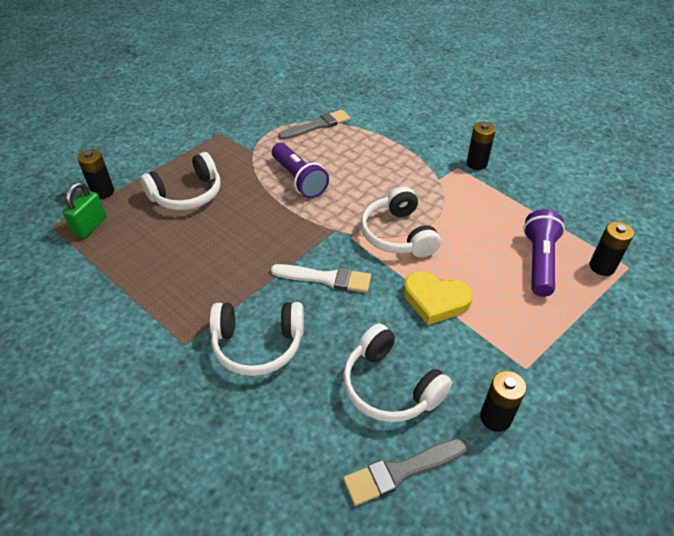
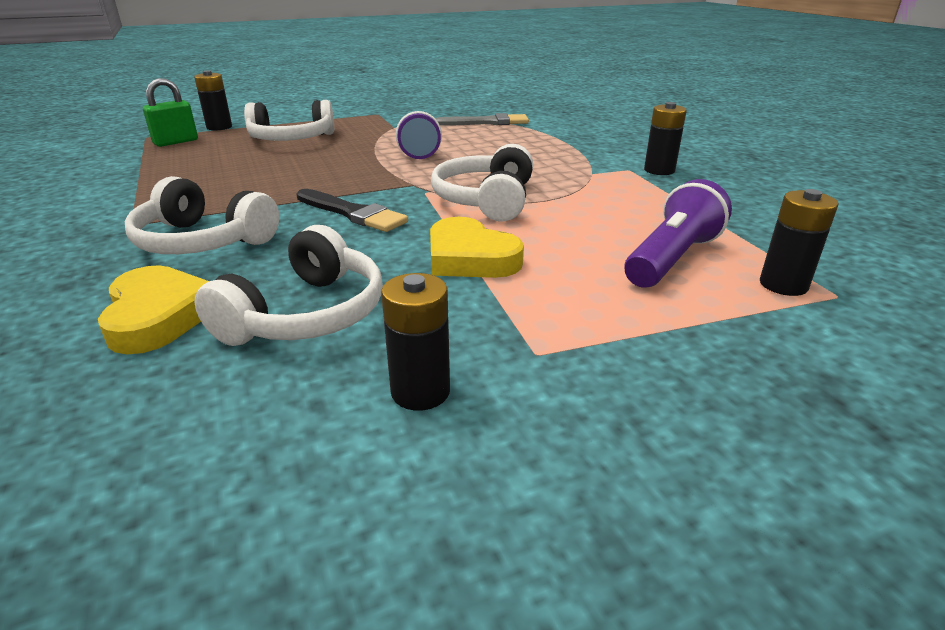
camera: 25 degrees right, 15 degrees down
(309, 422) = (159, 316): none -> yellow heart
(326, 278) = (352, 213): white brush -> black brush
(390, 386) = (306, 314): white headphones -> white headphones turned 135 degrees counterclockwise
(401, 471) = (200, 402): grey brush -> none

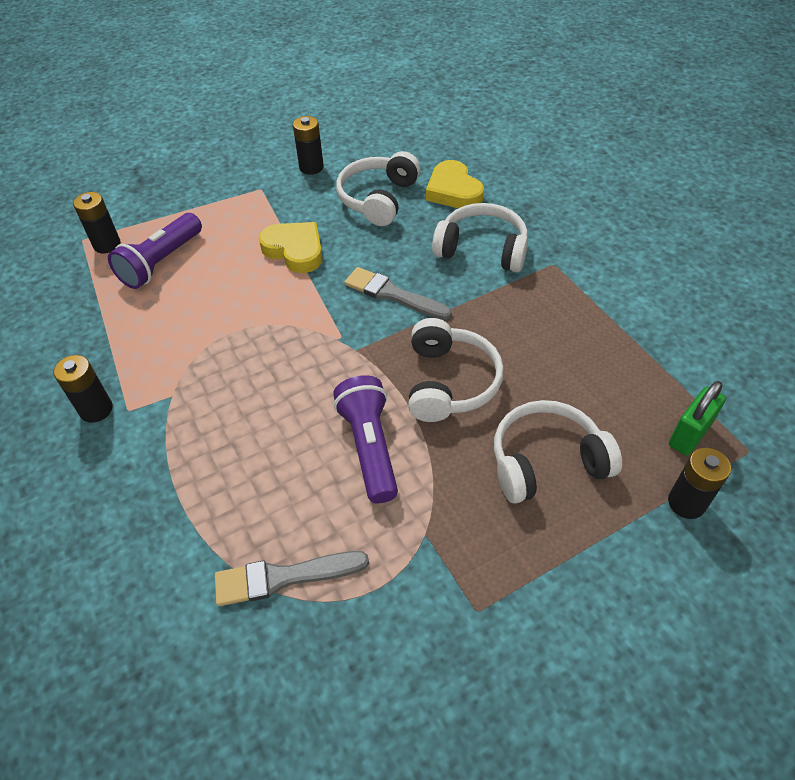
camera: 175 degrees right, 20 degrees up
(352, 213) = (393, 294): black brush -> grey brush
(486, 200) = (284, 326): white headphones -> white headphones (449, 382)

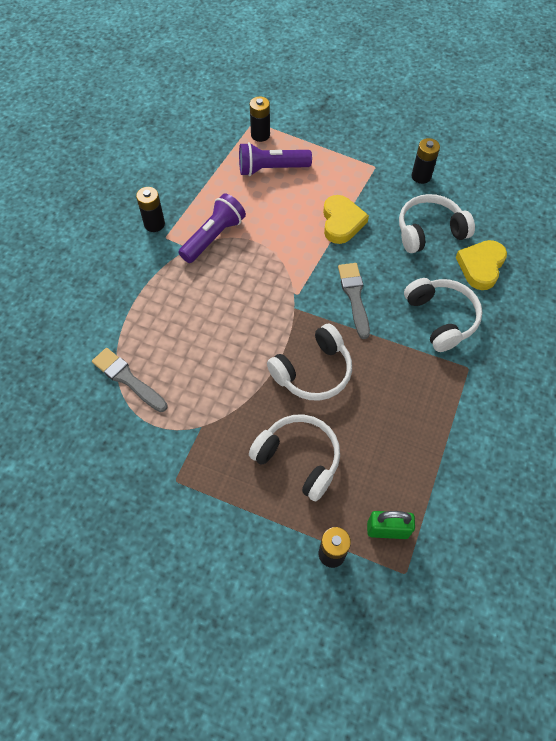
camera: 50 degrees right, 10 degrees up
(369, 447) = (234, 362): purple flashlight -> purple flashlight (213, 237)

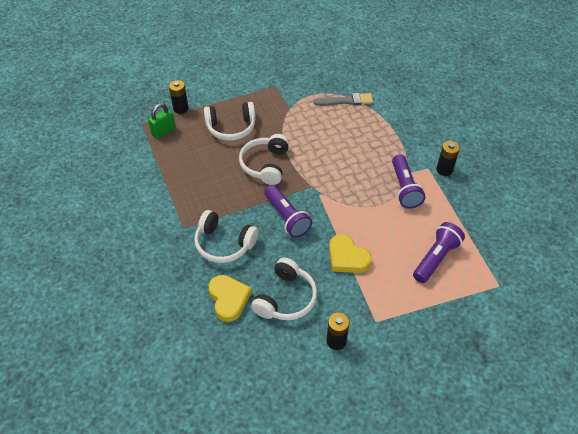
camera: 135 degrees right, 10 degrees down
(260, 135) = (479, 278): black battery -> none
(354, 296) = (287, 217): grey brush -> purple flashlight

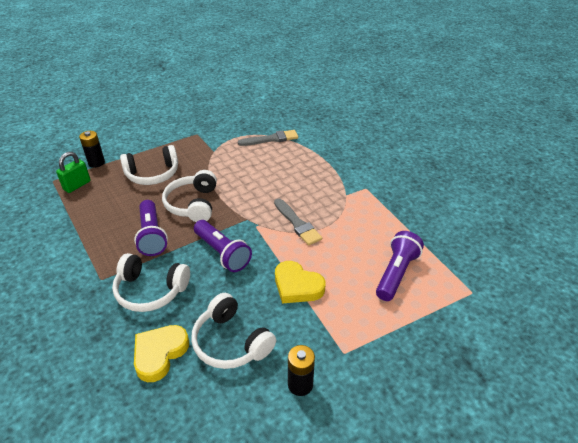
camera: 10 degrees left, 10 degrees down
(229, 299) = (160, 354): yellow heart -> yellow heart turned 120 degrees counterclockwise
(286, 298) = (231, 342): white headphones -> white headphones turned 120 degrees clockwise
(357, 197) = (297, 224): none -> grey brush
(404, 188) = (346, 209): purple flashlight -> purple flashlight (152, 235)
(444, 170) = (383, 187): black battery -> none

